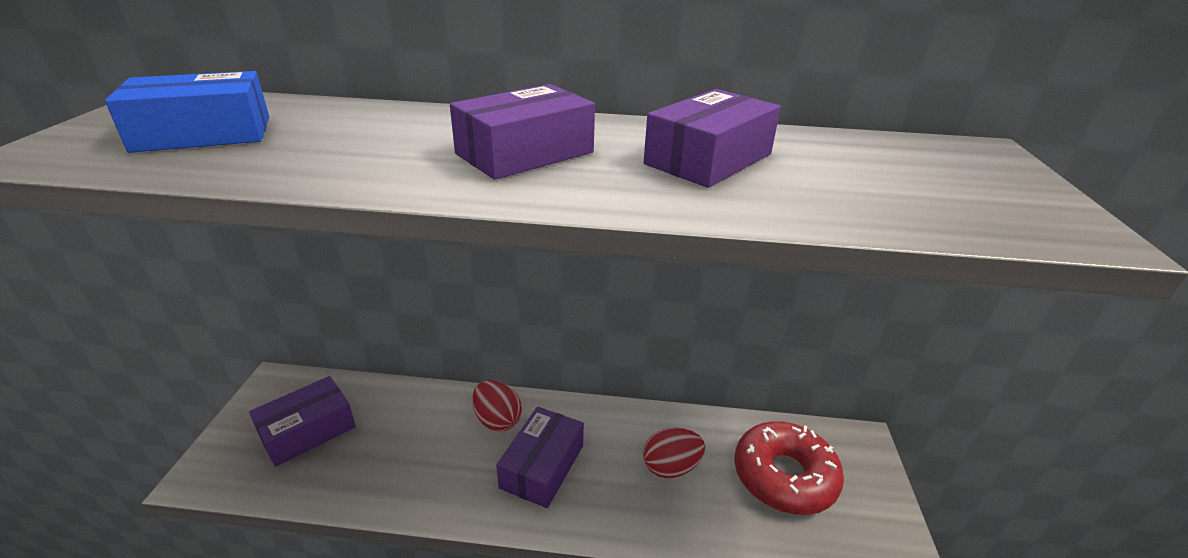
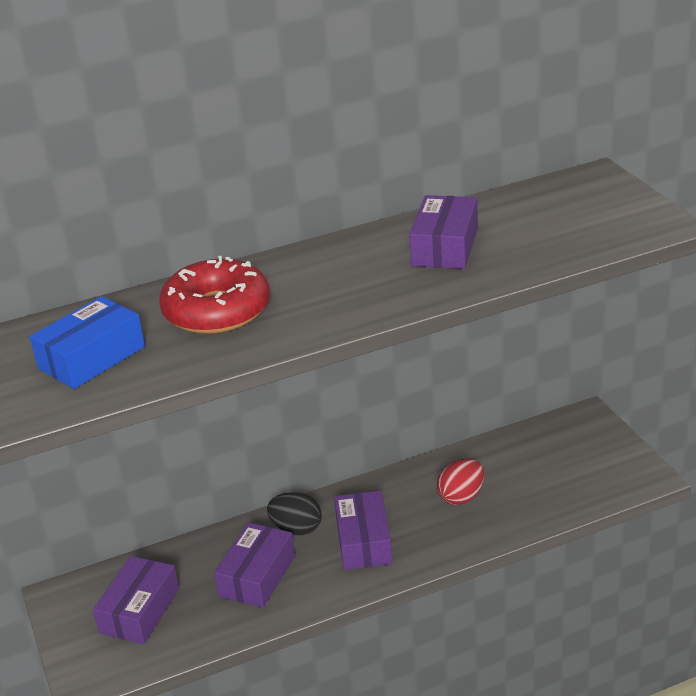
camera: 25 degrees left, 0 degrees up
(497, 420) = (296, 529): red egg -> black egg
(525, 153) = (330, 286): purple box -> purple box (257, 576)
(784, 476) = (546, 465): red donut -> red donut (217, 311)

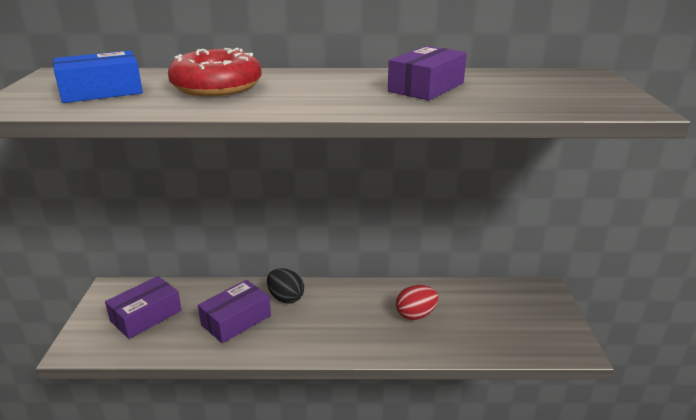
camera: 20 degrees right, 5 degrees down
(363, 541) = (324, 322): purple box -> none

